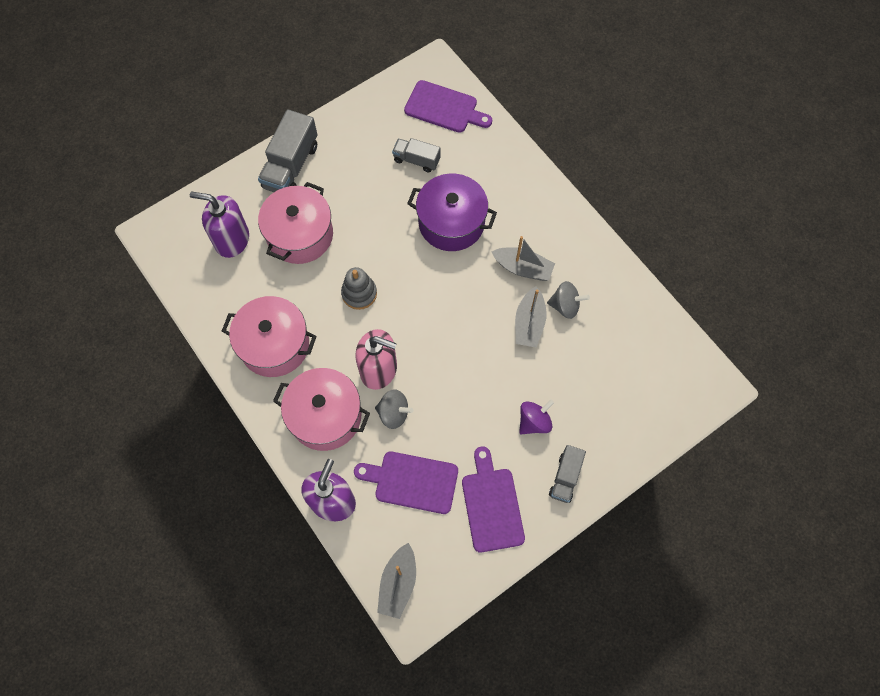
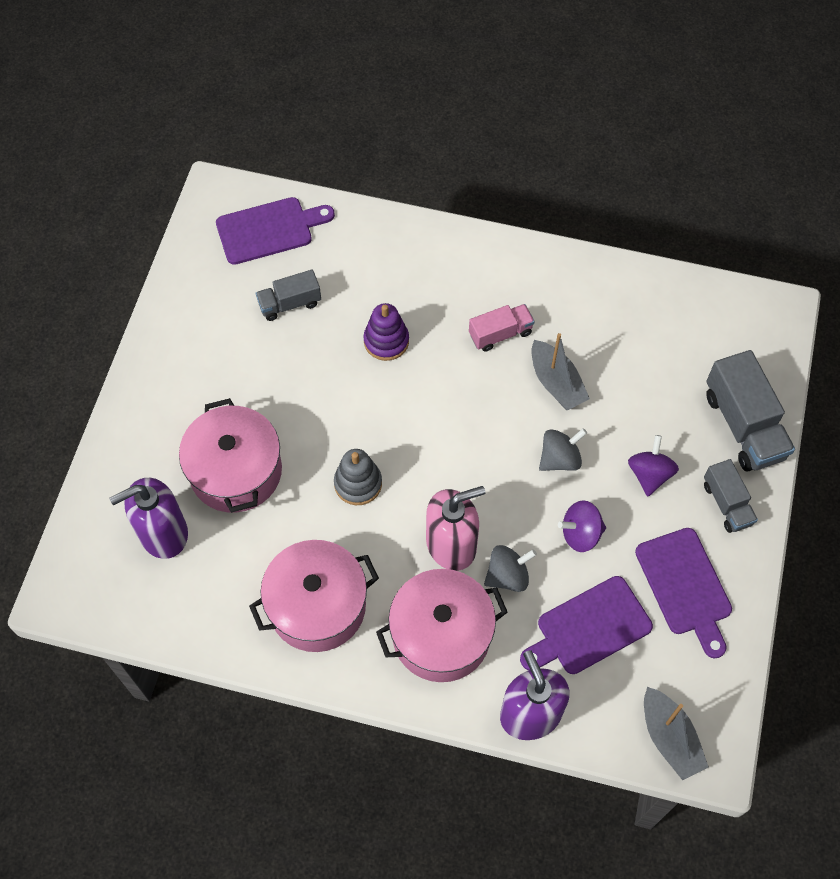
camera: 40 degrees left, 5 degrees down
(291, 166) = (156, 407): grey truck -> grey truck (743, 425)
(451, 223) = (386, 341): purple pot -> purple stacking toy
(459, 423) = (580, 534): none -> purple spinning top
(492, 505) = (685, 586): purple cutting board -> purple cutting board turned 150 degrees counterclockwise
(523, 268) = (500, 334): grey boat -> pink truck
(565, 306) = (574, 340): grey spinning top -> grey spinning top (559, 459)

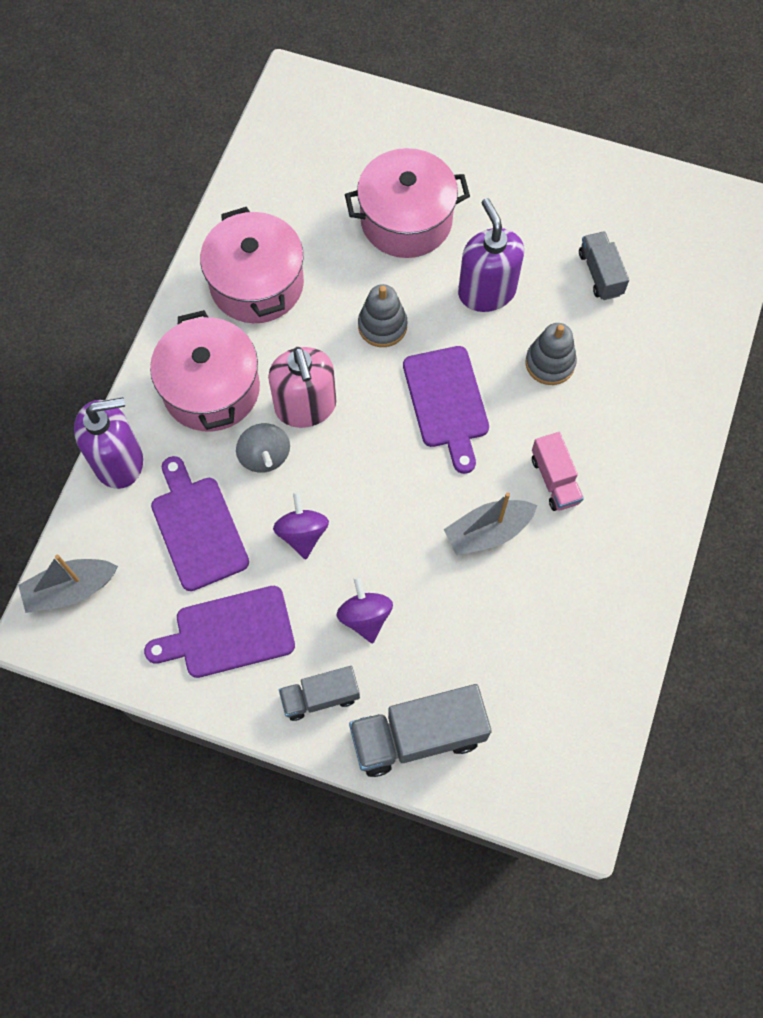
camera: 95 degrees right, 5 degrees up
(163, 533) = (347, 160): purple soap dispenser -> purple soap dispenser (486, 291)
(269, 230) = (696, 258): purple cutting board -> purple cutting board (447, 402)
(386, 341) = (550, 363): purple stacking toy -> grey stacking toy
(559, 459) = (393, 524): grey spinning top -> none
(649, 474) = (365, 617): purple spinning top -> purple spinning top turned 120 degrees counterclockwise

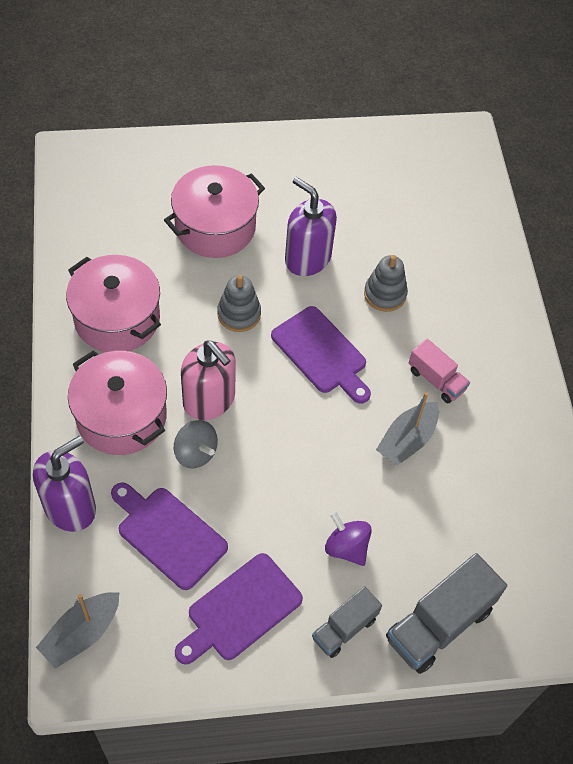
camera: 30 degrees left, 10 degrees down
(302, 533) = (260, 502): purple spinning top -> none
(600, 274) = (386, 215): grey truck -> none

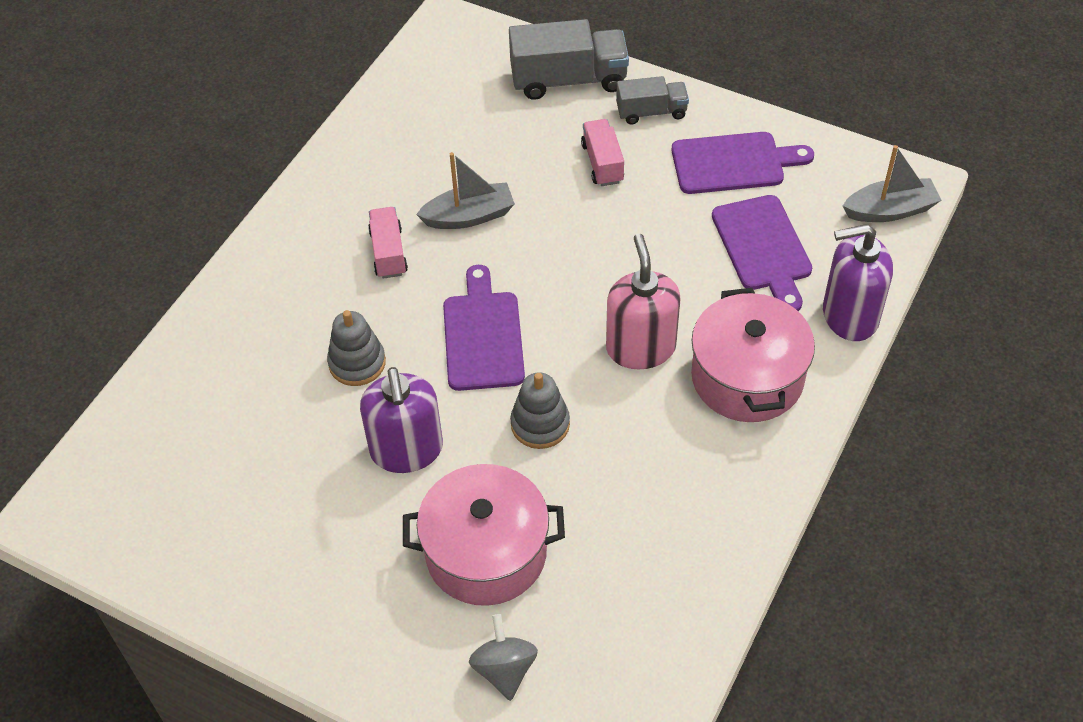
camera: 140 degrees left, 5 degrees down
(117, 318) = (688, 492): pink pot -> none
(195, 453) = (690, 304): grey spinning top -> grey spinning top (504, 669)
(346, 547) = (602, 163): purple spinning top -> pink truck

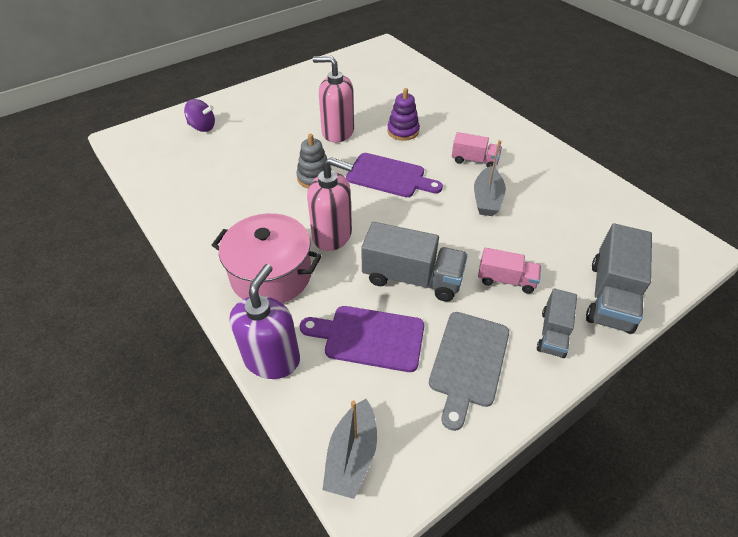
camera: 115 degrees right, 5 degrees down
(357, 363) = (403, 131): grey stacking toy -> purple stacking toy
(407, 450) = (337, 132): purple soap dispenser -> pink soap dispenser
(486, 553) = (261, 139): pink pot -> none
(504, 669) = (202, 127): grey spinning top -> purple spinning top
(656, 243) = (412, 278): none -> grey truck
(733, 163) = (468, 362): purple cutting board -> grey cutting board

